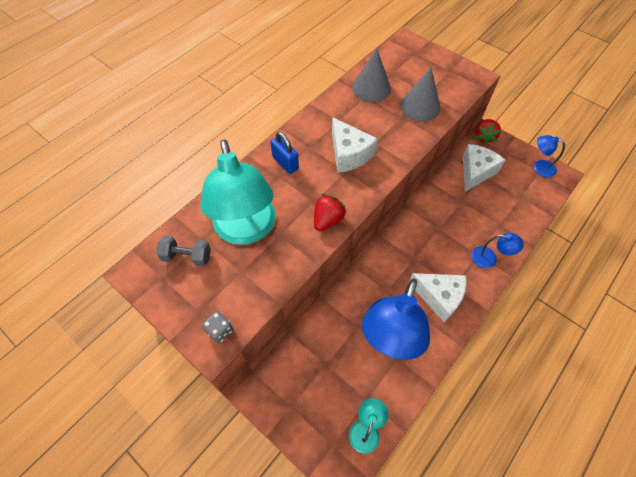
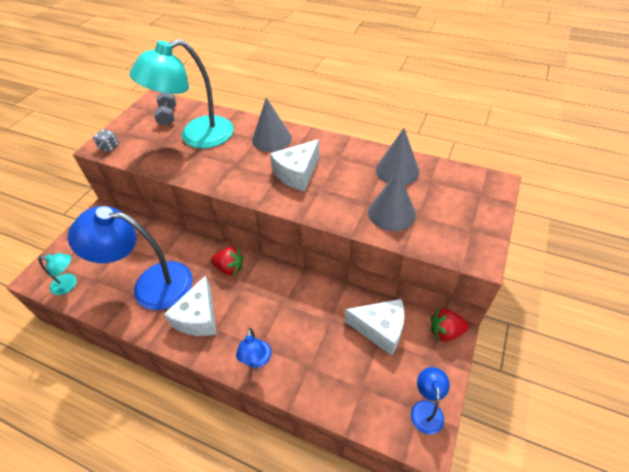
camera: 75 degrees right, 10 degrees down
(285, 163) = (271, 139): blue padlock -> grey cone
(327, 220) = (216, 177): red strawberry -> red strawberry (229, 268)

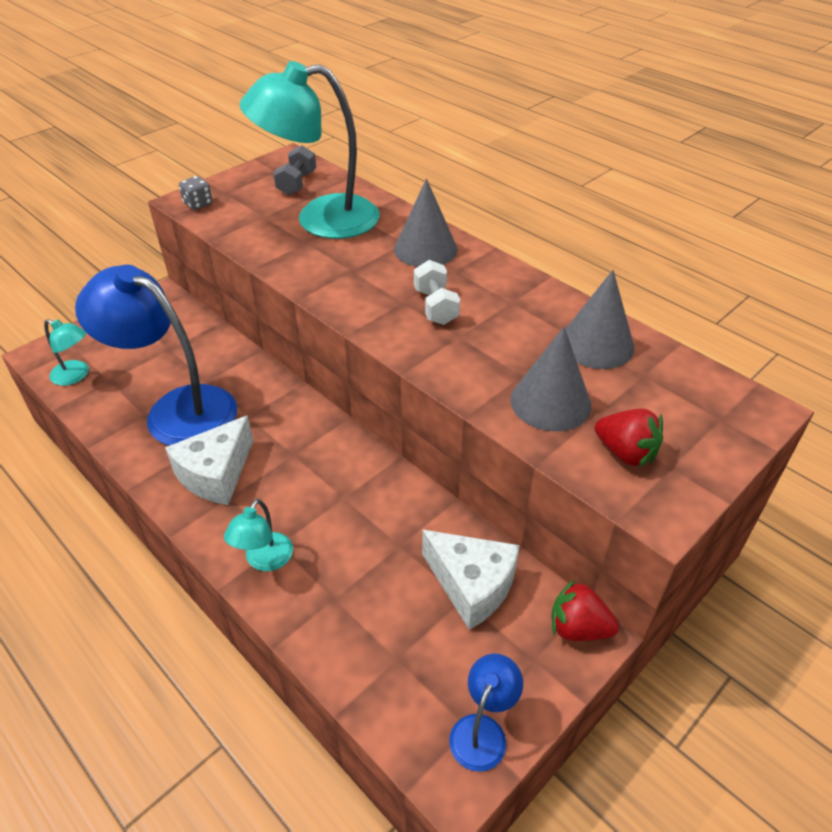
camera: 20 degrees right, 5 degrees down
(229, 268) = (293, 422): red strawberry -> red strawberry (625, 453)
(256, 360) = (264, 560): blue lamp -> turquoise lamp
(297, 174) = (435, 306): white cheese -> white dumbbell

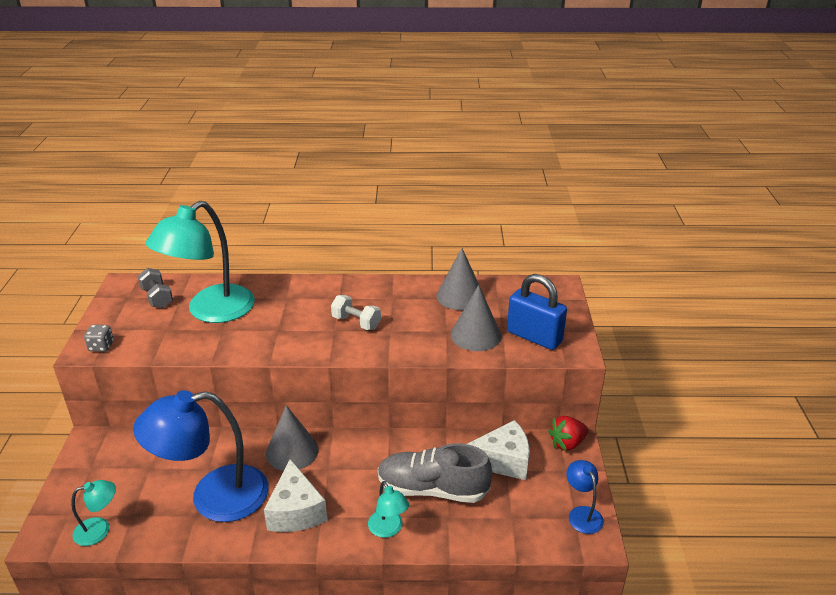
camera: 45 degrees left, 10 degrees down
(357, 554) = (432, 489): none -> grey shoe
(425, 249) = (305, 295): grey cone -> grey cone (292, 451)
(625, 453) = (534, 337): red strawberry -> blue padlock

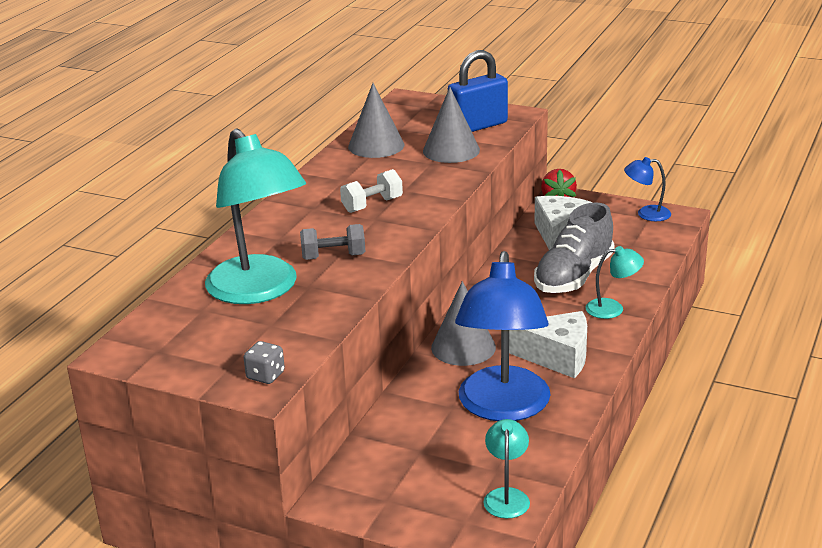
camera: 65 degrees left, 5 degrees down
(157, 298) = (185, 327): grey dumbbell -> grey dumbbell (333, 257)

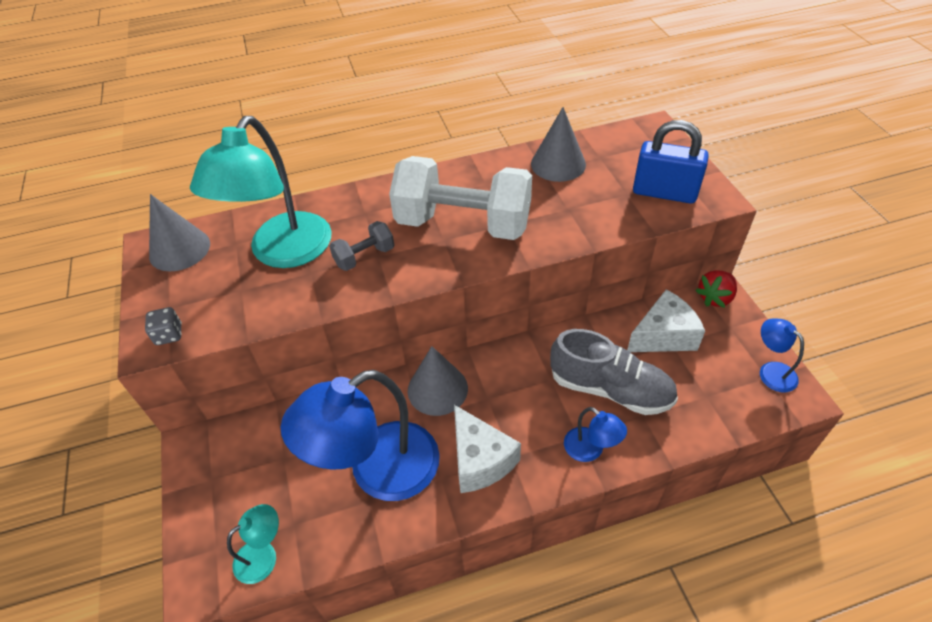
camera: 50 degrees right, 20 degrees up
(333, 257) = (364, 257): grey dumbbell -> grey dumbbell turned 75 degrees counterclockwise
(372, 205) = (463, 224): white dumbbell -> white dumbbell, size x2.28
(451, 150) = (602, 206): grey cone -> grey cone (179, 249)
(574, 276) = (610, 389): grey shoe -> grey shoe turned 150 degrees counterclockwise
(612, 308) = (590, 450): turquoise lamp -> blue lamp

